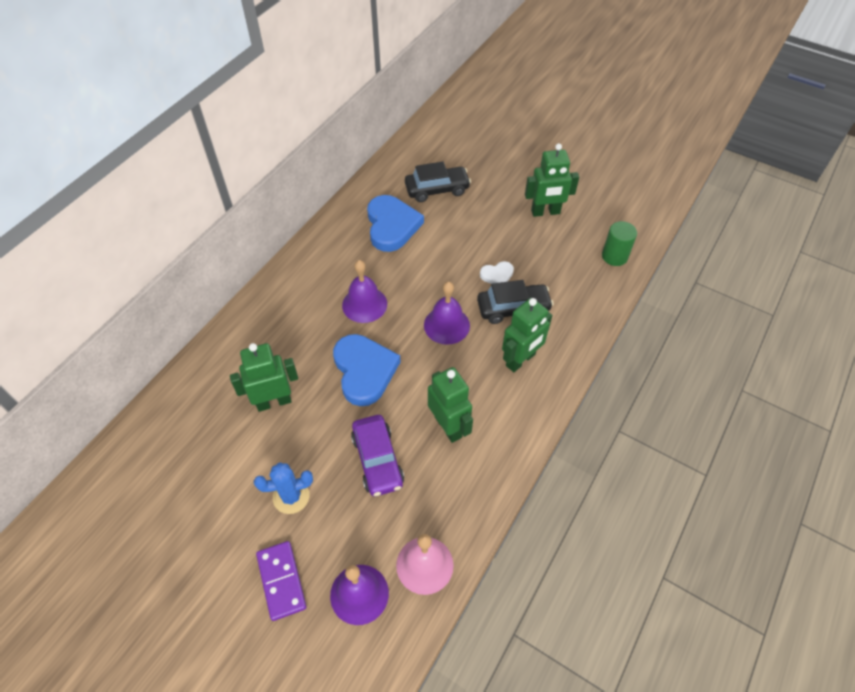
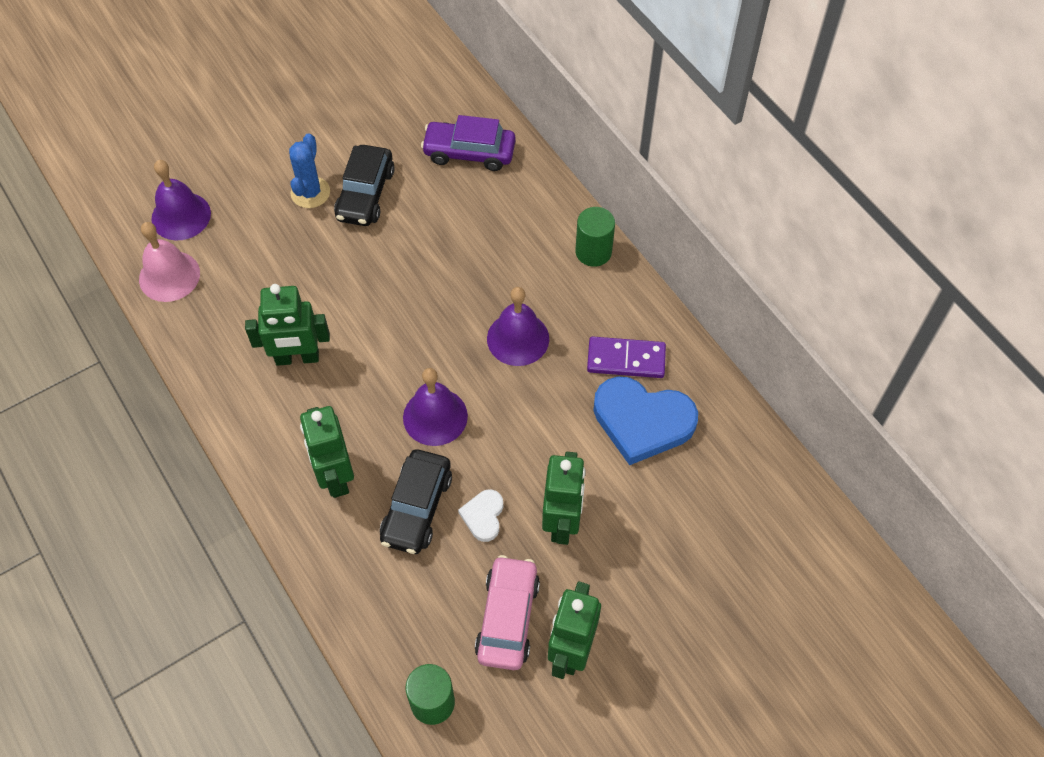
camera: 115 degrees right, 5 degrees up
(274, 289) = (593, 252): none -> green cylinder
(274, 402) = (429, 208): green robot -> green robot (562, 522)
(281, 581) = (234, 163): purple domino -> purple domino (626, 359)
(364, 371) = (419, 304): blue heart -> none
(377, 460) = (301, 277): purple car -> purple car (469, 152)
(437, 189) = (691, 513): black car -> black car (365, 194)
(547, 243) = (507, 618): none -> pink car

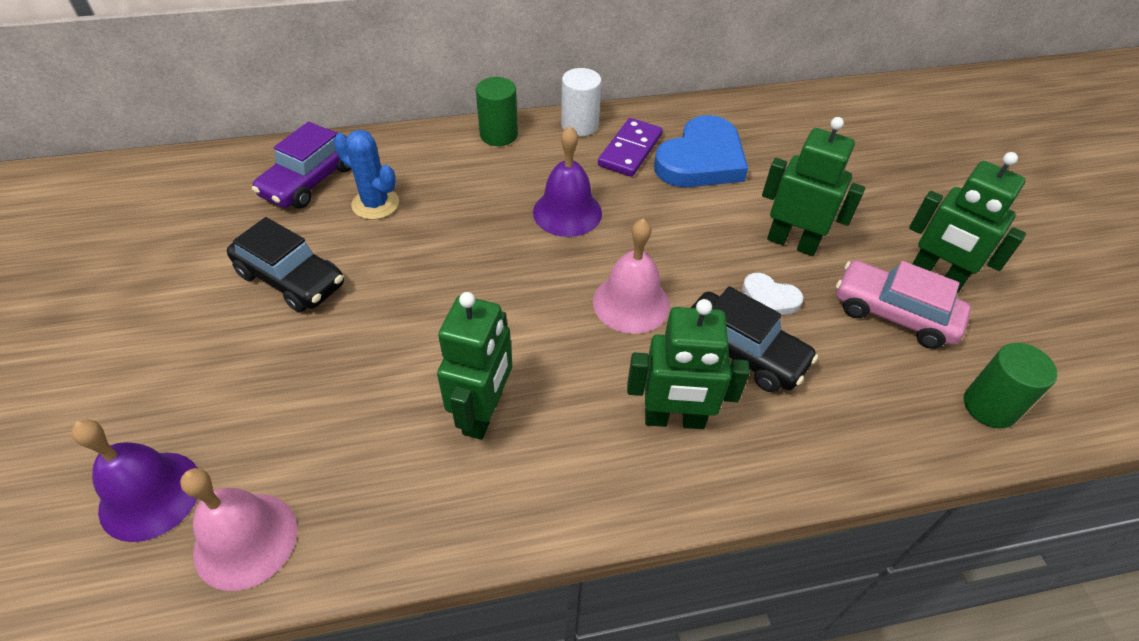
camera: 70 degrees left, 10 degrees down
(310, 192) = (243, 331): blue cactus -> blue cactus (375, 204)
(435, 416) = (631, 303): purple bell -> pink bell
(641, 308) = (579, 125): none -> white cylinder

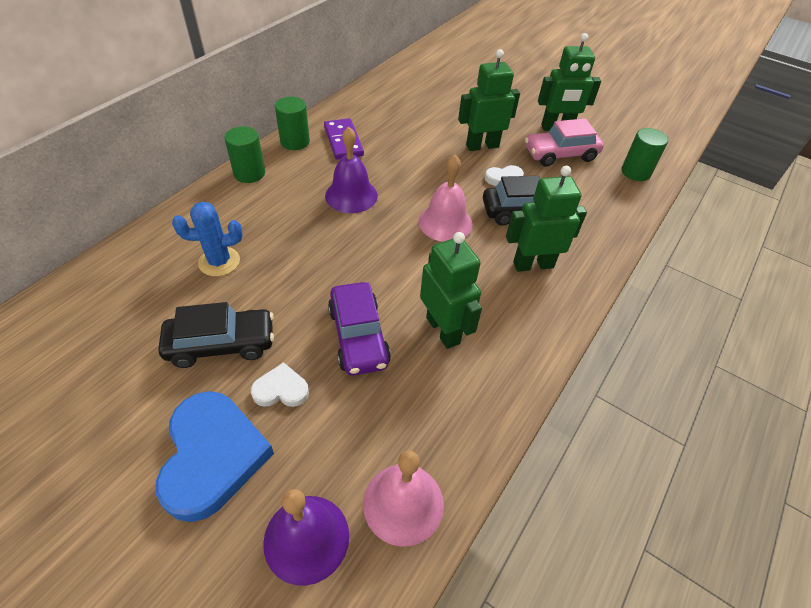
camera: 45 degrees left, 0 degrees up
(284, 354) = (281, 389): none -> white heart
(310, 180) = (146, 276): purple car -> purple car (358, 336)
(579, 125) = (295, 142): white cylinder -> green cylinder
(674, 419) = (533, 264): green robot -> green robot turned 150 degrees counterclockwise
(701, 160) = (388, 127): blue heart -> blue heart (212, 456)

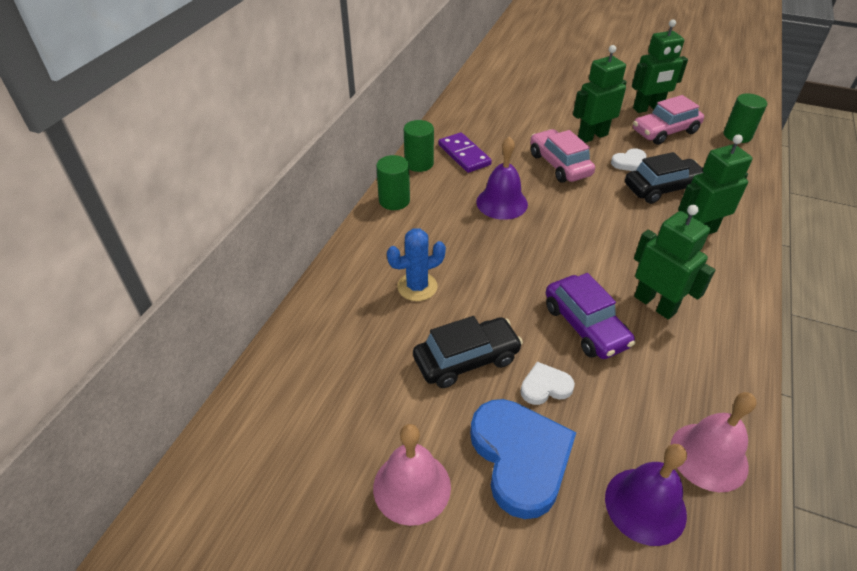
camera: 10 degrees left, 5 degrees down
(431, 168) = (559, 165): none -> pink car
(445, 222) = (600, 211): pink bell -> pink bell (412, 487)

